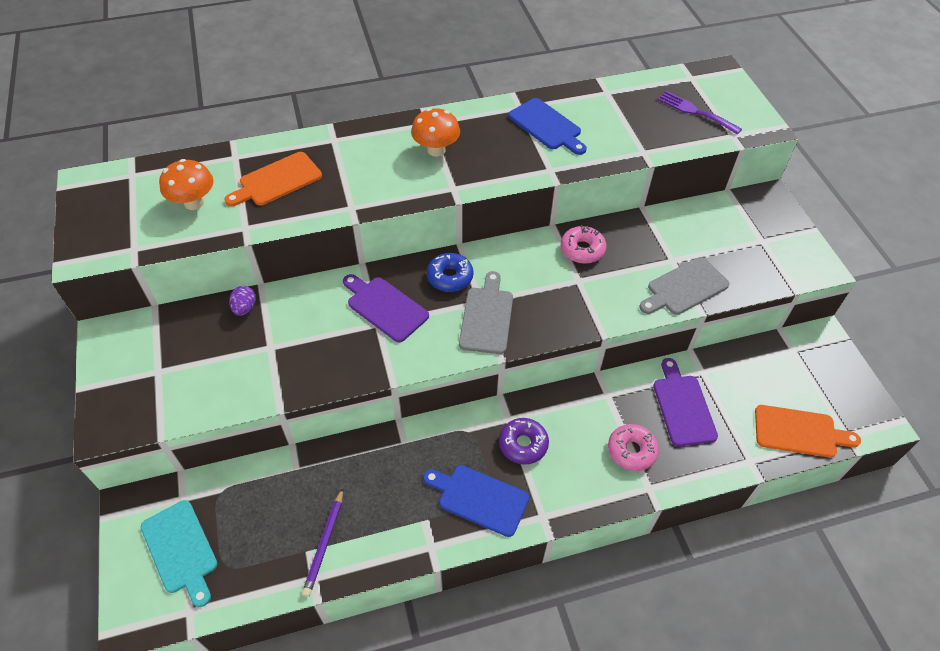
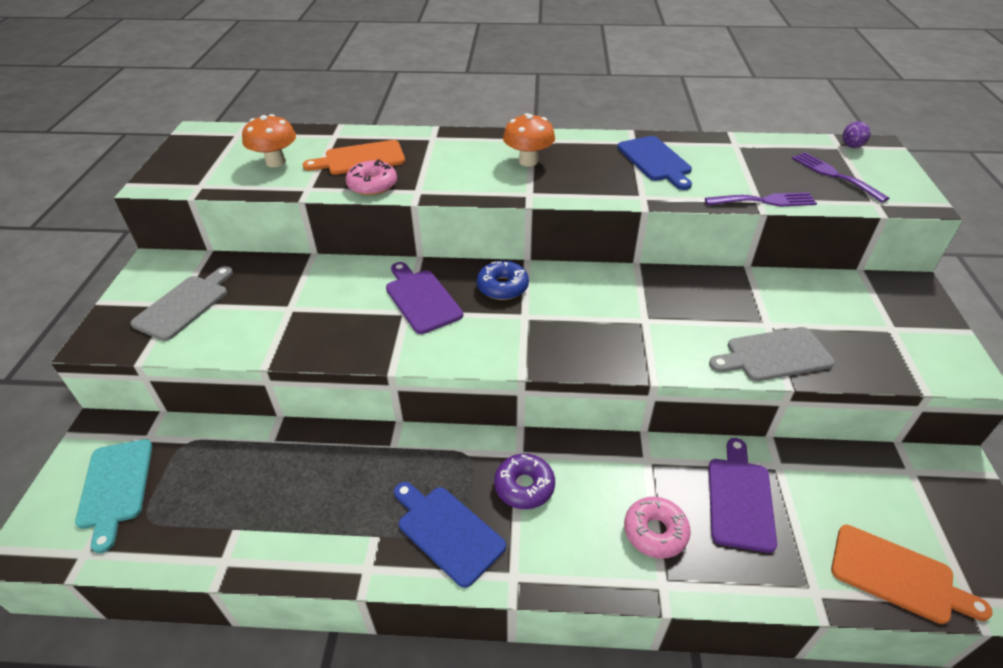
camera: 20 degrees right, 10 degrees down
(245, 308) = (287, 270): purple egg -> purple egg (851, 146)
(324, 544) = (256, 527): purple pencil -> none
(487, 317) = (525, 332): grey cutting board -> grey cutting board (184, 305)
(582, 250) = (661, 292): pink donut -> pink donut (372, 185)
(649, 152) = (765, 201): none -> purple fork

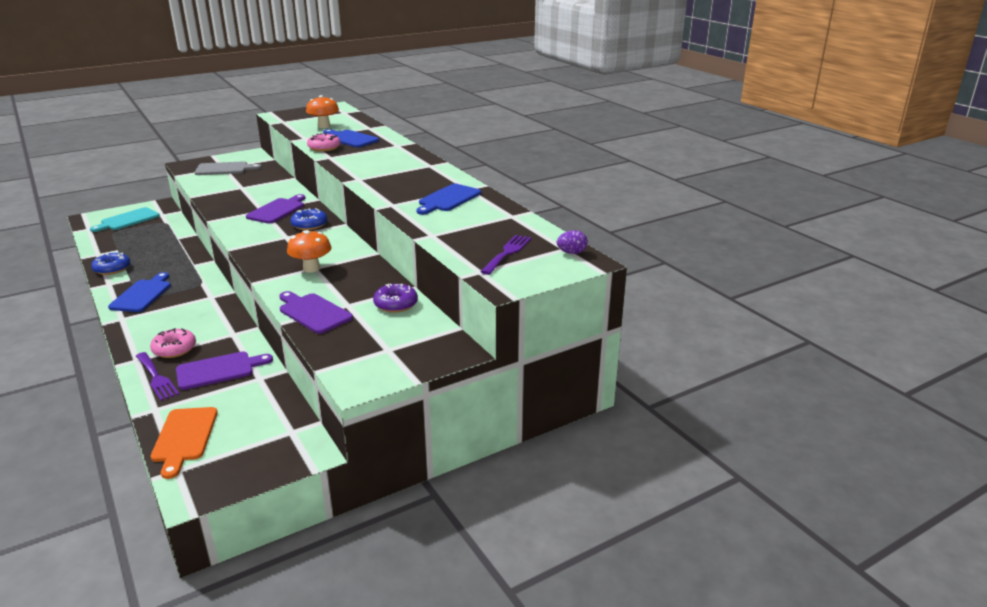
camera: 55 degrees right, 15 degrees down
(309, 552) = (112, 269): none -> blue donut
(361, 159) = (350, 139): orange cutting board -> blue cutting board
(524, 486) = (186, 305): purple donut -> purple donut (396, 304)
(528, 161) = (399, 170): orange mushroom -> orange mushroom (311, 268)
(765, 201) = (432, 237): purple fork -> purple fork (156, 378)
(774, 355) = (313, 312): grey cutting board -> purple cutting board

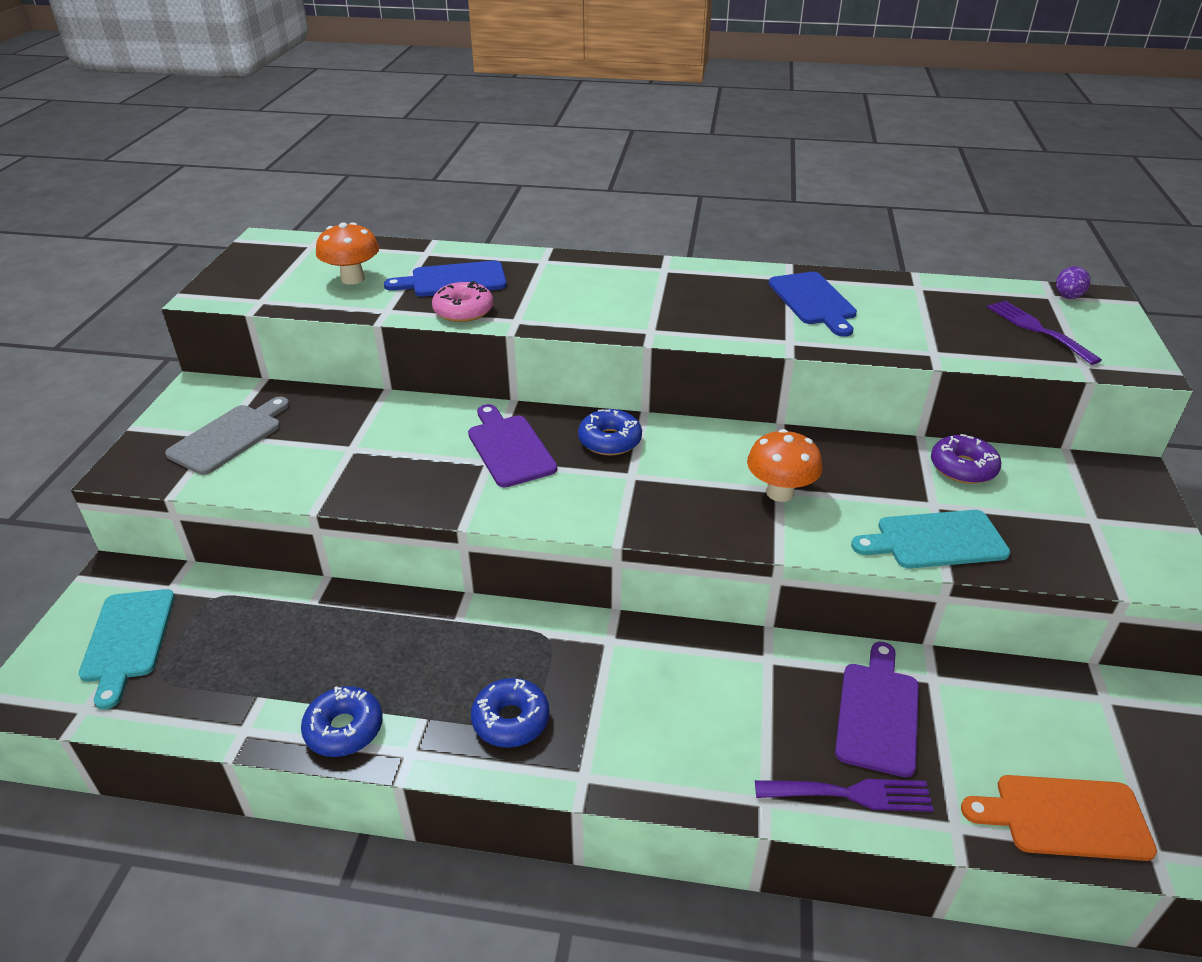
camera: 50 degrees left, 10 degrees up
(142, 294) = (511, 720): blue cutting board -> blue donut
(174, 349) = (765, 742): pink donut -> none
(184, 437) = (1065, 817): orange cutting board -> orange cutting board turned 150 degrees clockwise
(313, 312) = (935, 540): purple cutting board -> turquoise cutting board

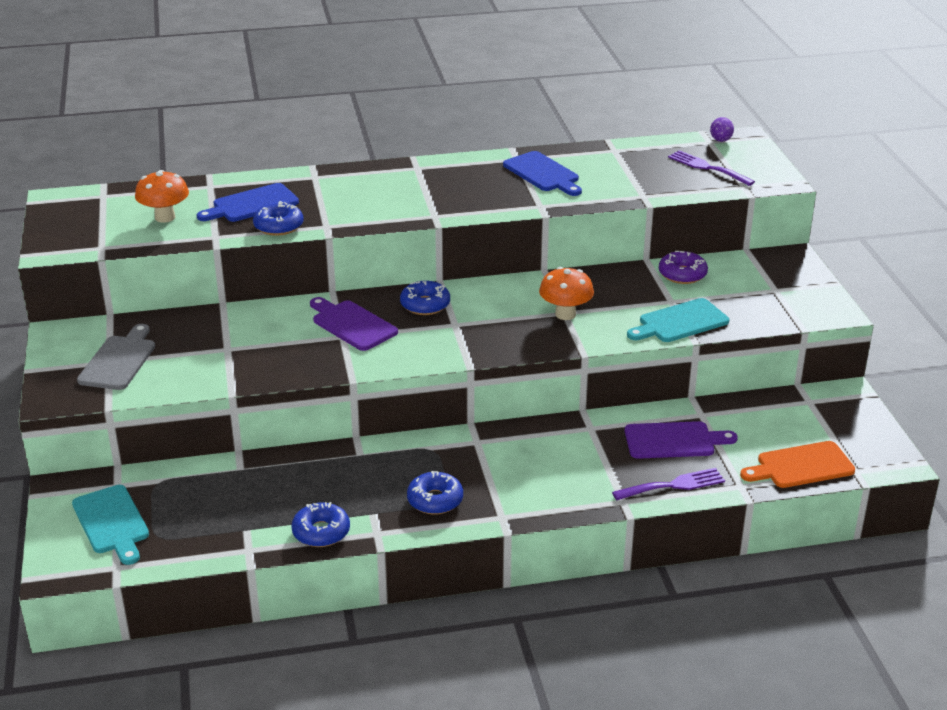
camera: 20 degrees left, 5 degrees down
(463, 311) = (278, 226): pink donut -> blue donut
(878, 713) = (673, 441): purple cutting board -> purple cutting board turned 90 degrees clockwise

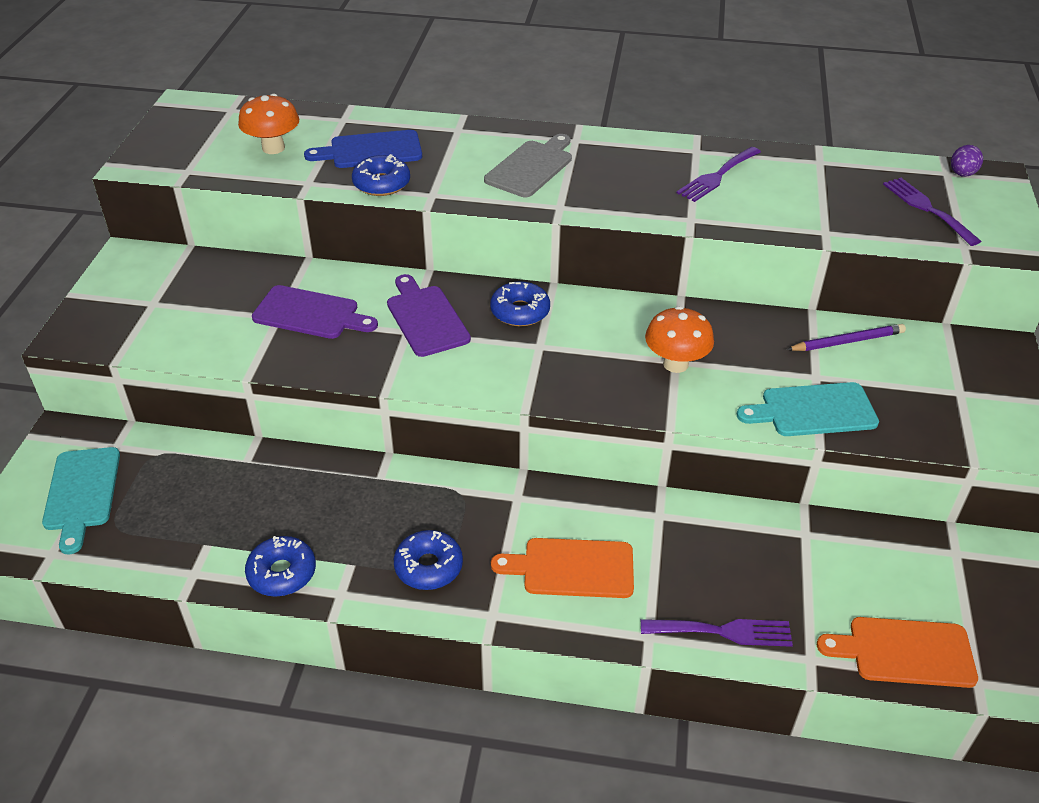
camera: 20 degrees right, 10 degrees up
(119, 361) = (162, 305): grey cutting board -> grey cutting board (531, 167)
(543, 173) = (717, 176): blue cutting board -> purple fork
(544, 475) = (572, 568): none -> orange cutting board
(673, 441) = (753, 563): purple cutting board -> purple cutting board (310, 314)
(682, 274) = (847, 341): purple donut -> purple pencil

